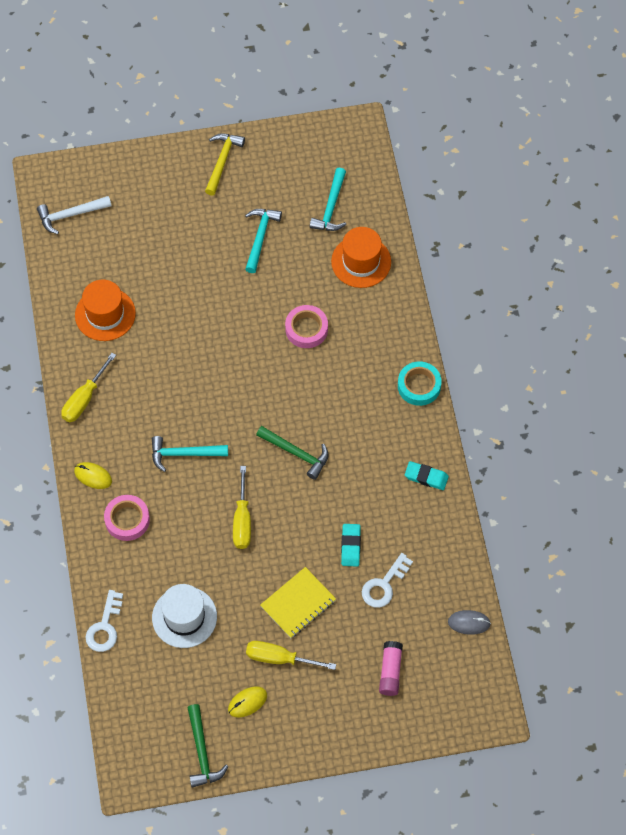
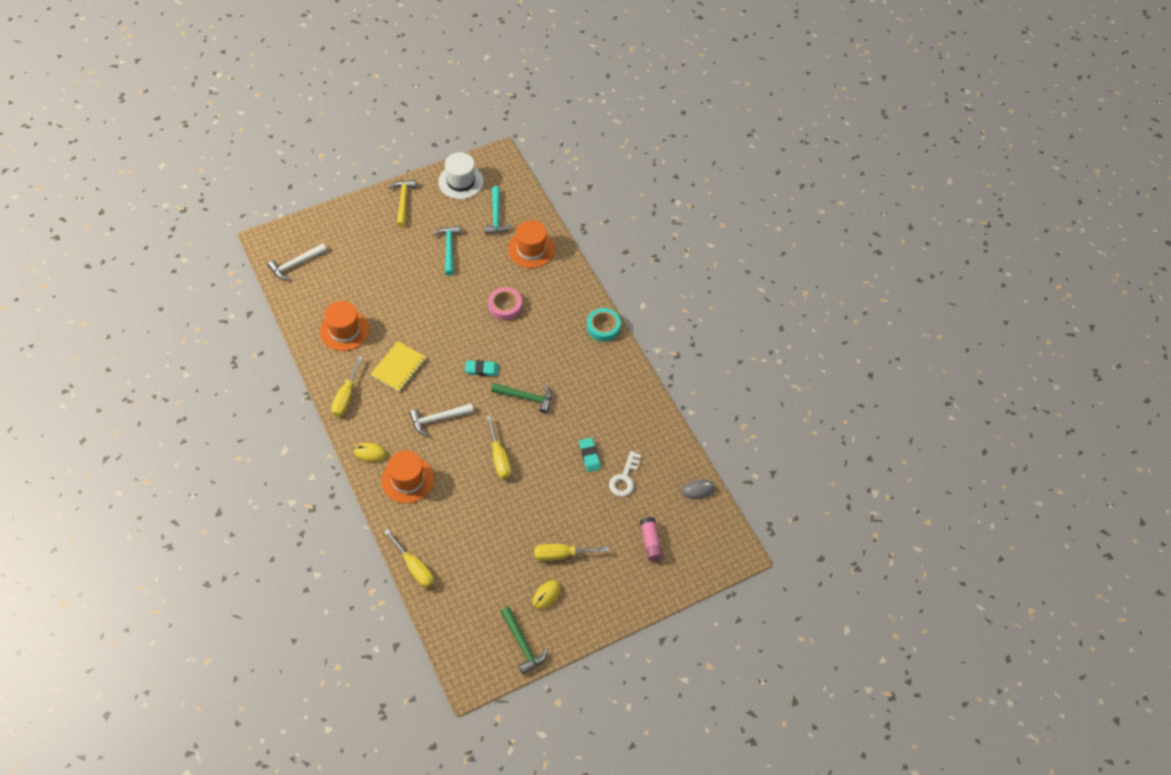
camera: 20 degrees left, 5 degrees down
(105, 627) = (414, 567): white key -> yellow screwdriver
(127, 520) = (407, 479): pink tape -> orange hat
(184, 454) = (438, 419): turquoise hammer -> white hammer
(184, 617) = (476, 542): white hat -> white hat (460, 181)
(298, 603) = (562, 509): yellow notebook -> yellow notebook (399, 367)
(426, 477) = (630, 391): turquoise eraser -> turquoise eraser (482, 369)

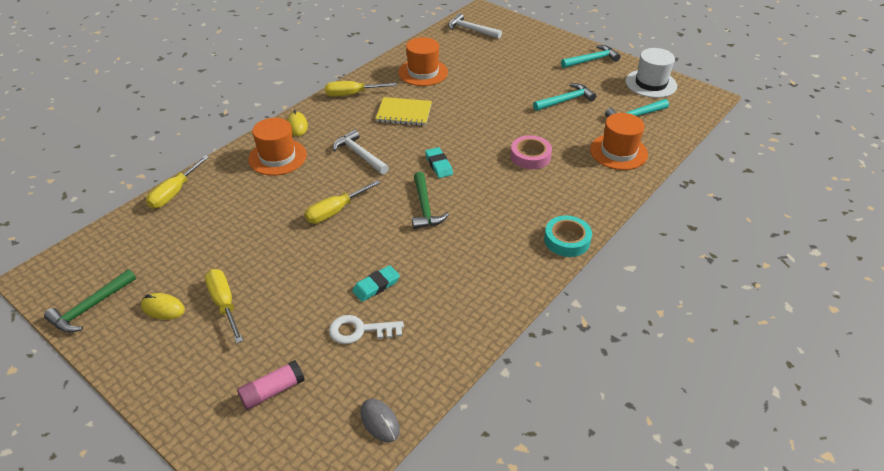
camera: 70 degrees right, 15 degrees down
(403, 202) = (591, 60): yellow hammer -> turquoise hammer

